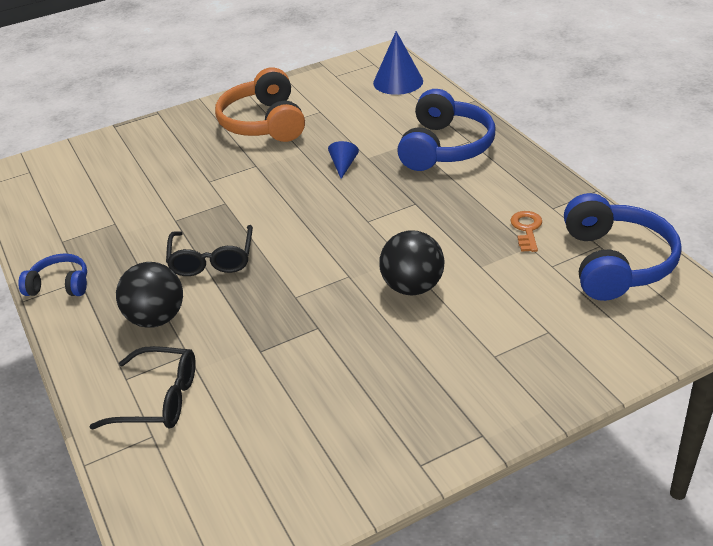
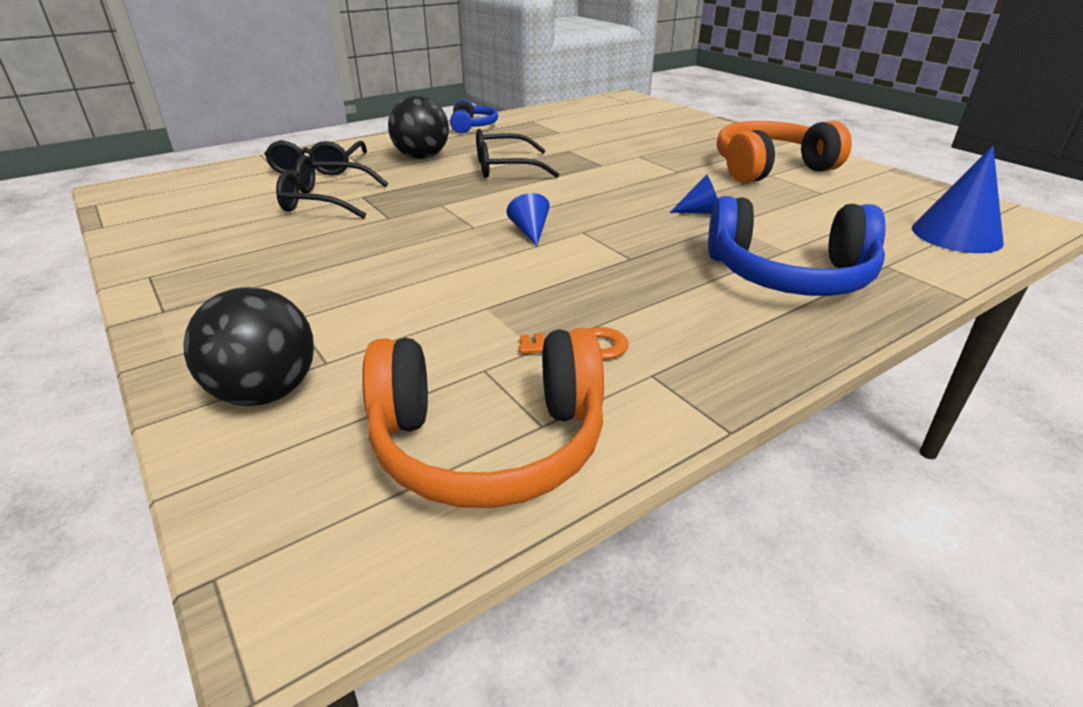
camera: 80 degrees right, 5 degrees down
(266, 376) = (325, 201): none -> black glasses
(364, 246) = (530, 231): none -> blue cone
(412, 287) = (447, 262): black ball -> black ball (266, 393)
(615, 263) = (488, 442): blue headphones -> orange headphones

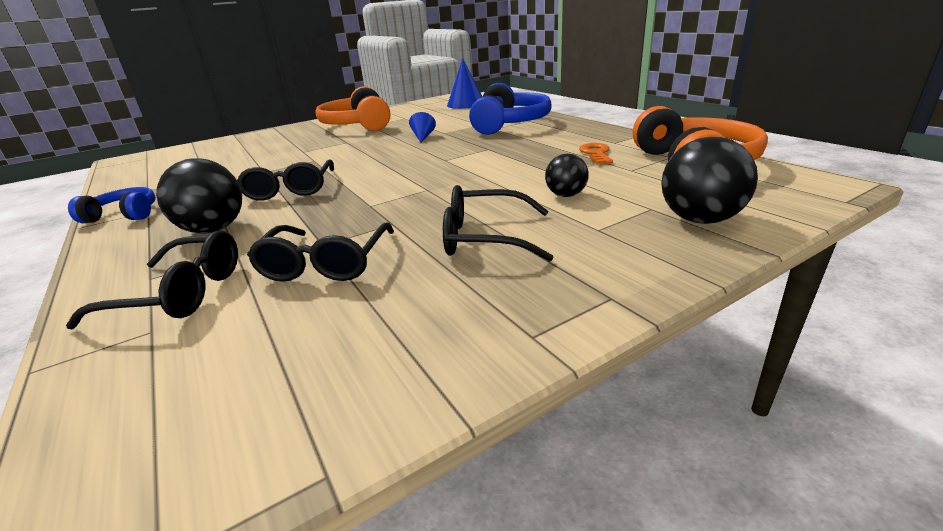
camera: 85 degrees left, 5 degrees down
(323, 258) = (485, 238): none -> black glasses
(407, 306) = (566, 195): none -> black ball
(530, 231) = (442, 172): blue cone -> none

